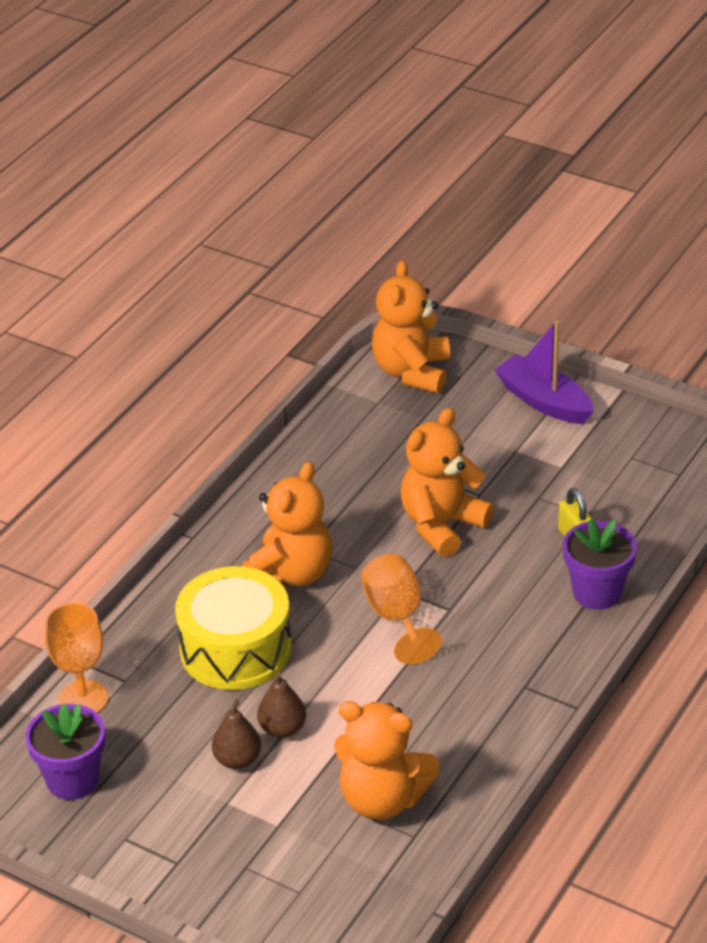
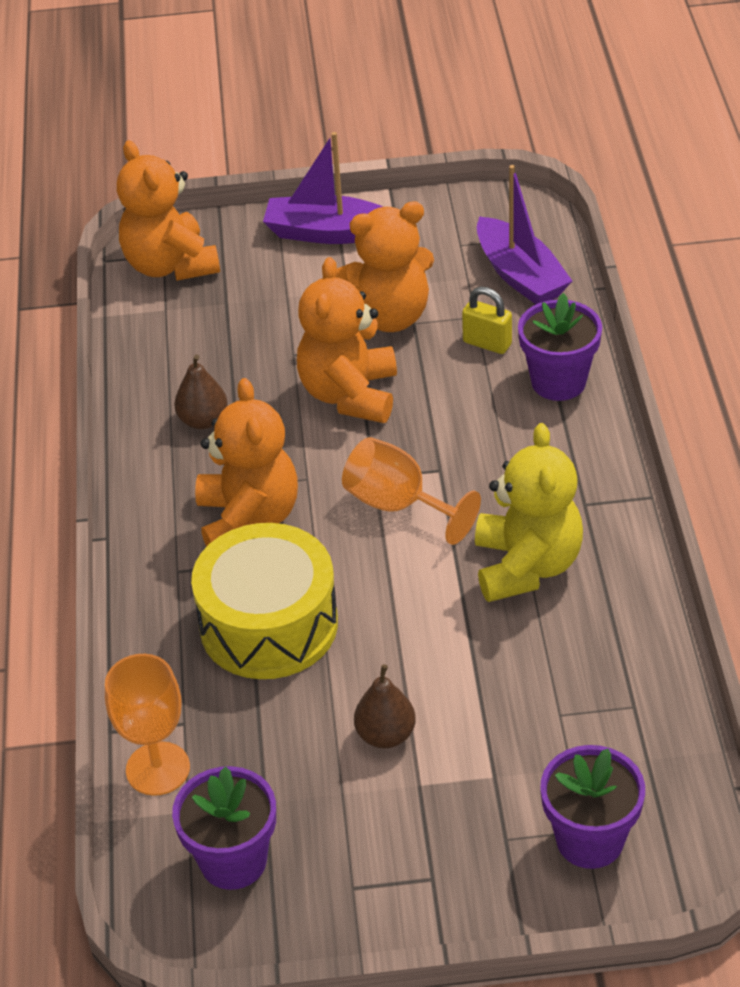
camera: 35 degrees left, 5 degrees up
(282, 729) = (399, 677): brown pear -> brown pear (203, 420)
(296, 900) = (590, 840): none -> purple flower pot
(382, 799) = (567, 688): orange teddy bear -> orange teddy bear (388, 316)
(440, 705) = (526, 566): none -> yellow teddy bear
(651, 502) = (520, 275): none -> purple boat

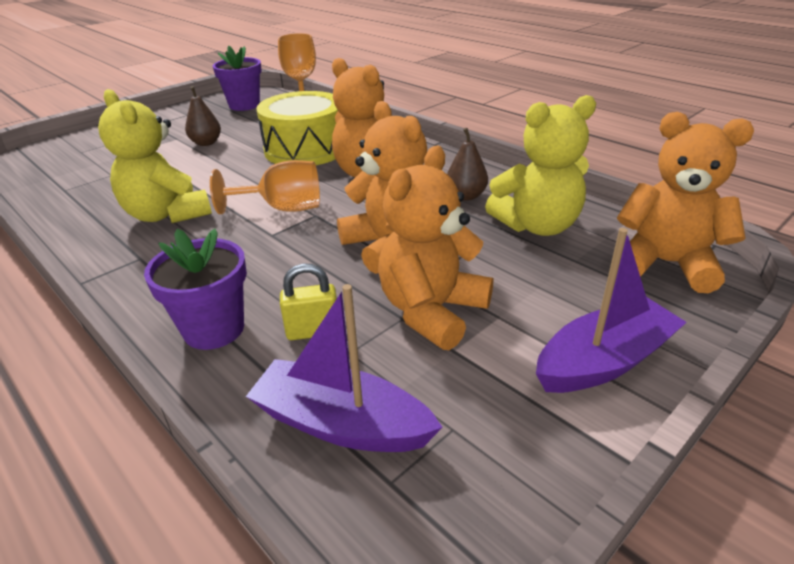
camera: 140 degrees right, 10 degrees down
(199, 348) = (537, 226): none -> yellow teddy bear
(590, 840) = (76, 150): purple flower pot -> none

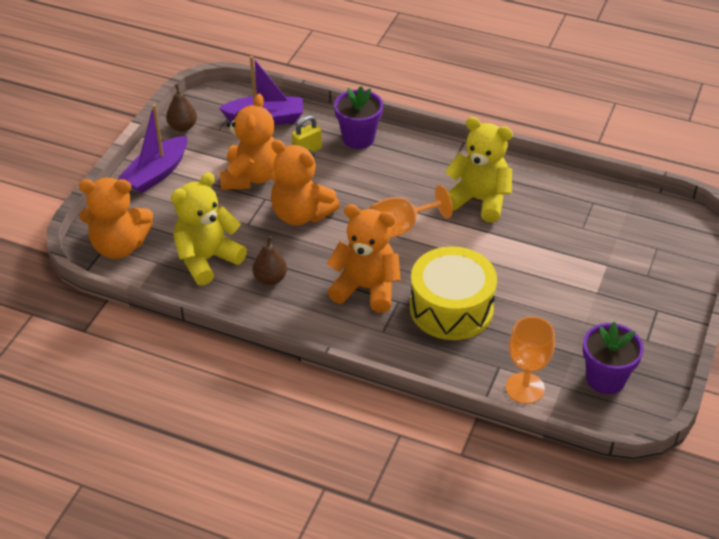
camera: 155 degrees right, 10 degrees up
(206, 143) = (557, 292): brown pear -> brown pear (182, 127)

